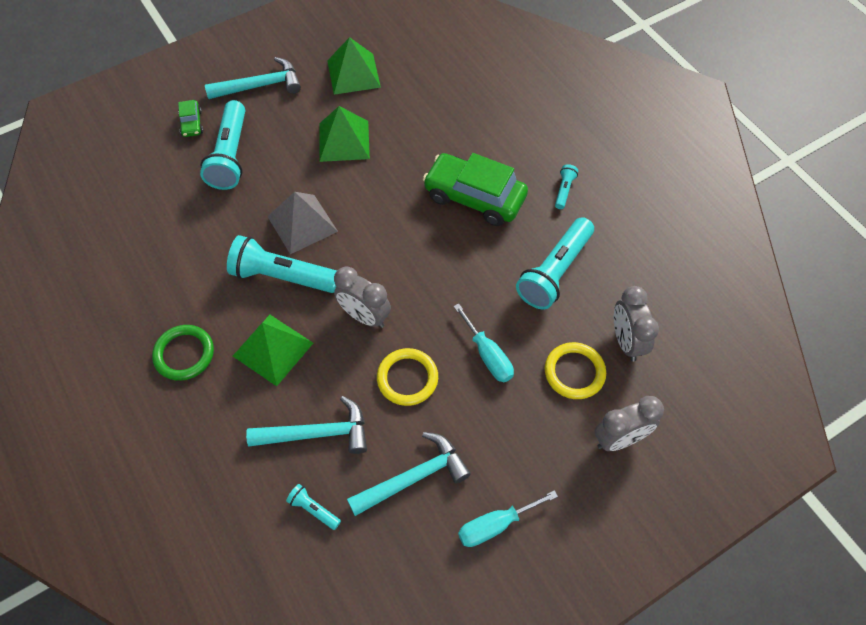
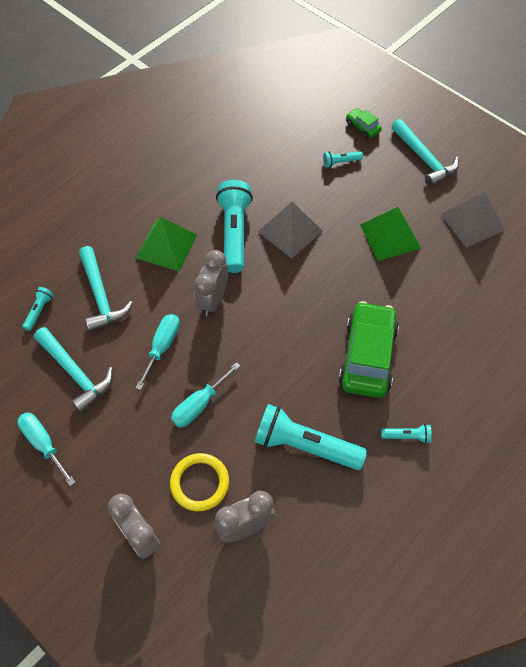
camera: 75 degrees right, 0 degrees up
(184, 354) = (149, 192): green ring -> none
(192, 123) = (363, 127): green car -> green car turned 75 degrees clockwise
(230, 155) = (340, 162): turquoise flashlight -> turquoise flashlight, size x0.45
(353, 73) = (472, 222): green pyramid -> grey pyramid
(407, 378) = (162, 347): yellow ring -> turquoise screwdriver

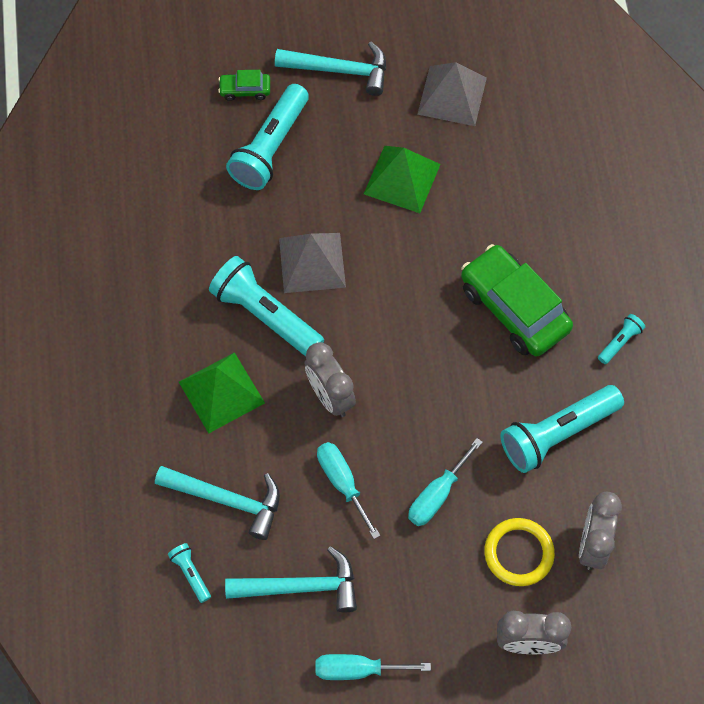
camera: 50 degrees left, 5 degrees up
(199, 404) = (437, 495): turquoise screwdriver -> turquoise screwdriver turned 45 degrees clockwise
(340, 162) = (270, 147): turquoise flashlight -> turquoise flashlight, size x2.20

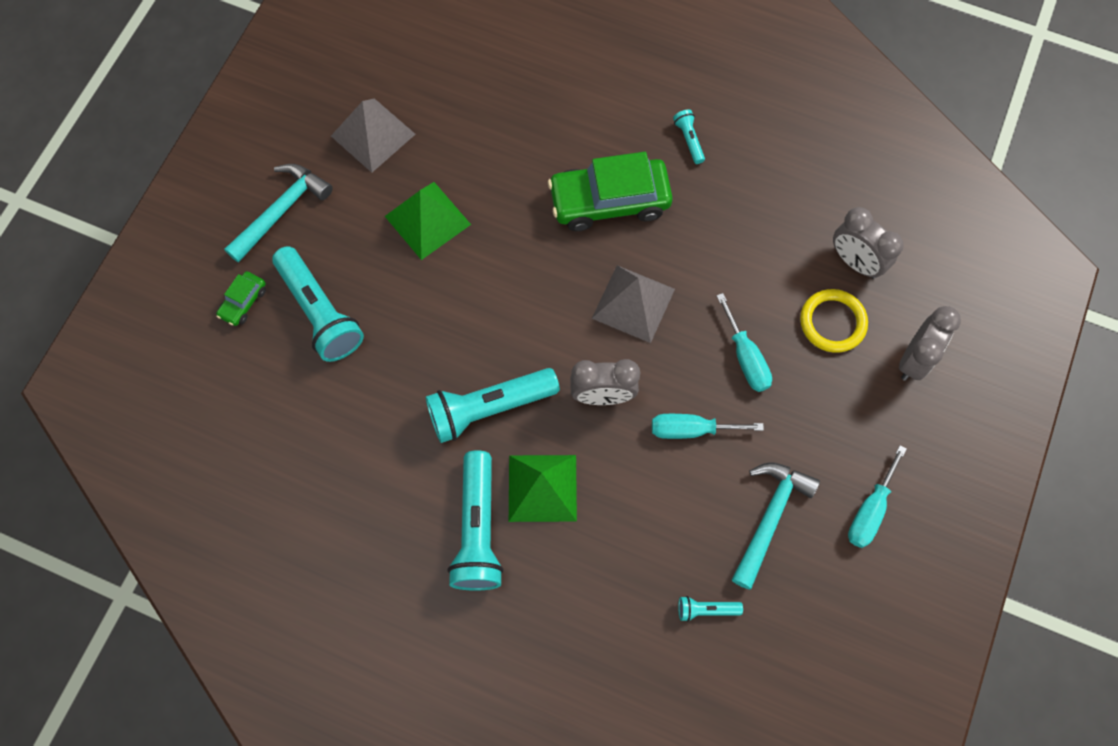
camera: 60 degrees left, 5 degrees up
(227, 500) = (652, 538): turquoise hammer -> none
(312, 262) = (461, 339): grey pyramid -> grey pyramid (633, 303)
(557, 434) = (743, 233): turquoise flashlight -> turquoise flashlight (478, 529)

